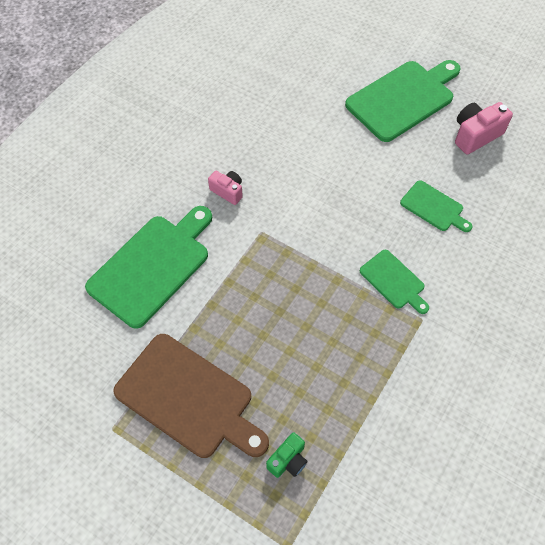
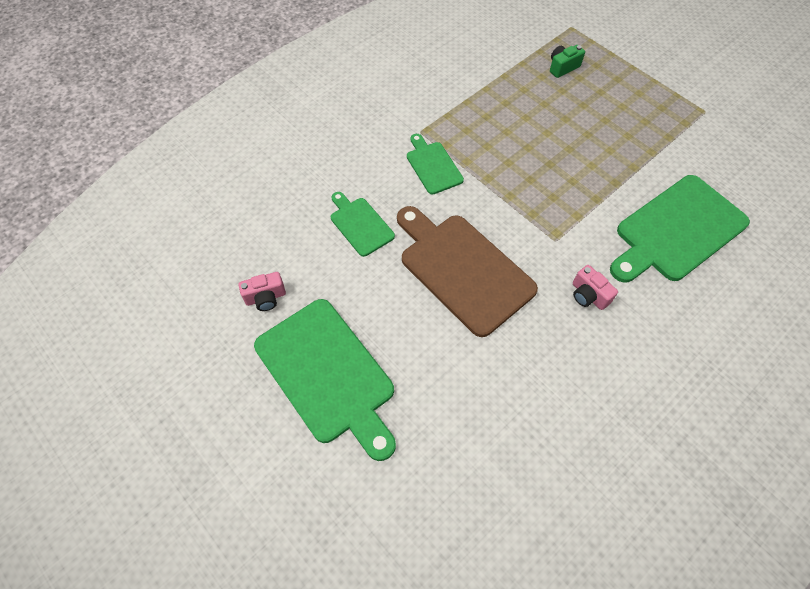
camera: 165 degrees left, 0 degrees up
(189, 398) = (640, 118): brown cutting board -> brown cutting board (462, 269)
(403, 99) = (328, 374): green cutting board -> green cutting board turned 105 degrees counterclockwise
(475, 135) = (265, 298): pink camera -> pink camera, size x0.63

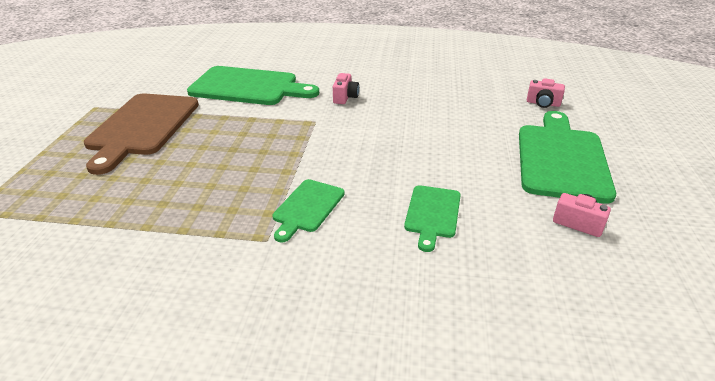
camera: 130 degrees left, 25 degrees down
(420, 478) = (543, 103): none -> pink camera
(462, 269) = (395, 145): brown cutting board -> brown cutting board (142, 127)
(562, 67) = (67, 191): green camera -> none

